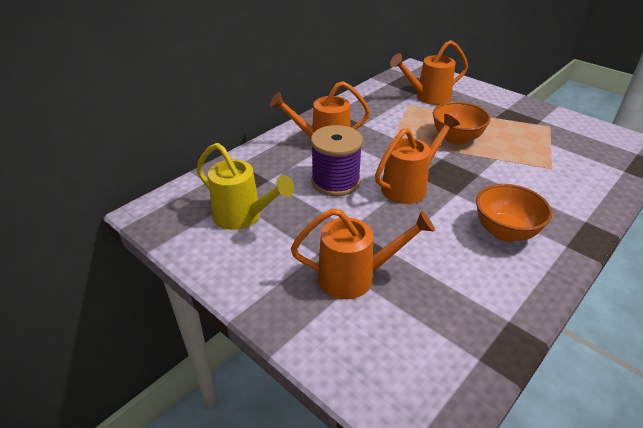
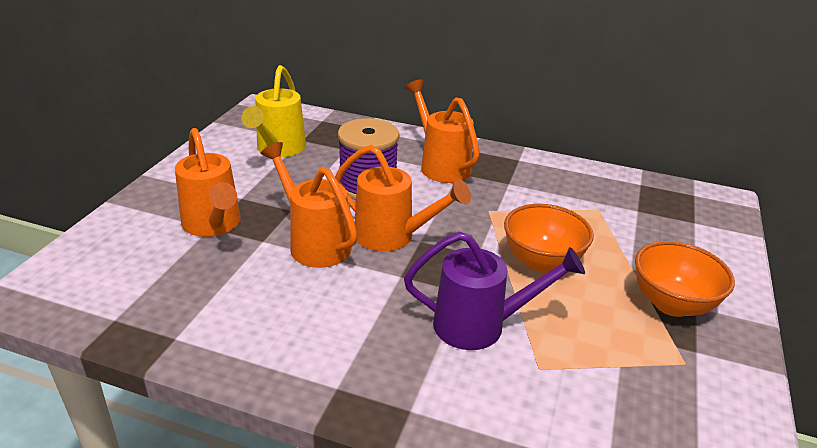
camera: 65 degrees right, 5 degrees down
(428, 97) = (639, 223): orange watering can -> orange watering can (315, 243)
(505, 232) = (339, 325): orange bowl -> orange bowl (671, 304)
(513, 177) = (479, 325): none -> purple watering can

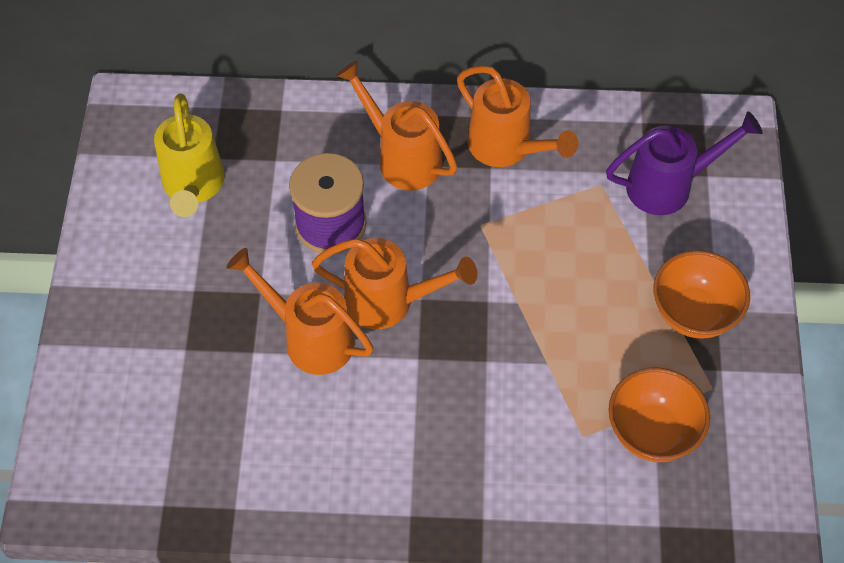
camera: 15 degrees left, 25 degrees up
(213, 225) = (186, 344): orange watering can -> orange watering can (506, 148)
(479, 325) = (516, 401): purple watering can -> purple watering can (668, 186)
(541, 262) = (556, 292): orange bowl -> orange bowl (652, 432)

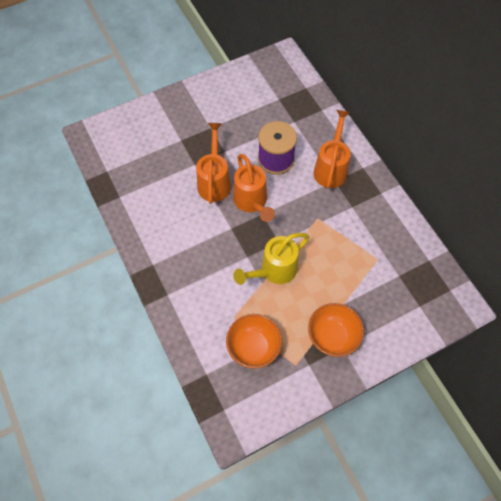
camera: 60 degrees right, 5 degrees up
(193, 186) = (259, 100): yellow watering can -> yellow watering can (274, 270)
(506, 148) = (368, 207): orange watering can -> none
(668, 186) = (399, 290): purple watering can -> none

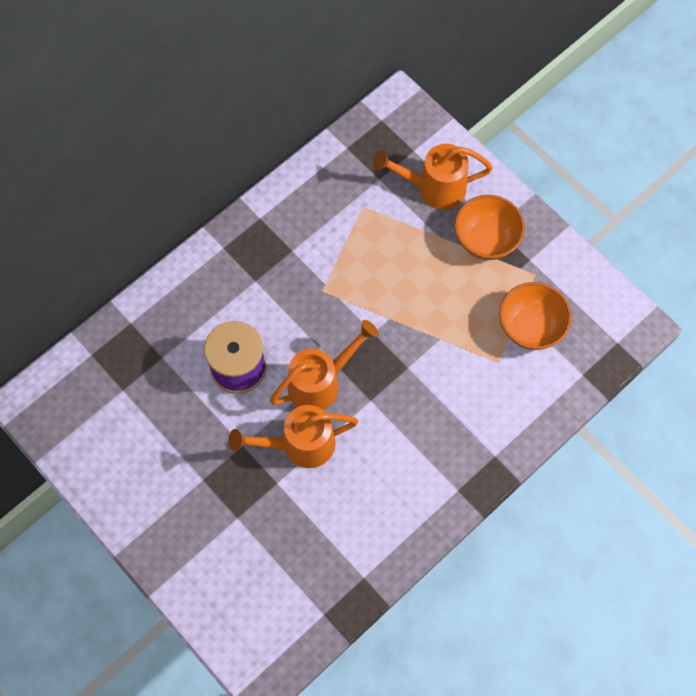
camera: 105 degrees left, 5 degrees up
(274, 270) = (418, 328): yellow watering can -> none
(331, 168) = (236, 289): orange watering can -> orange watering can (434, 188)

